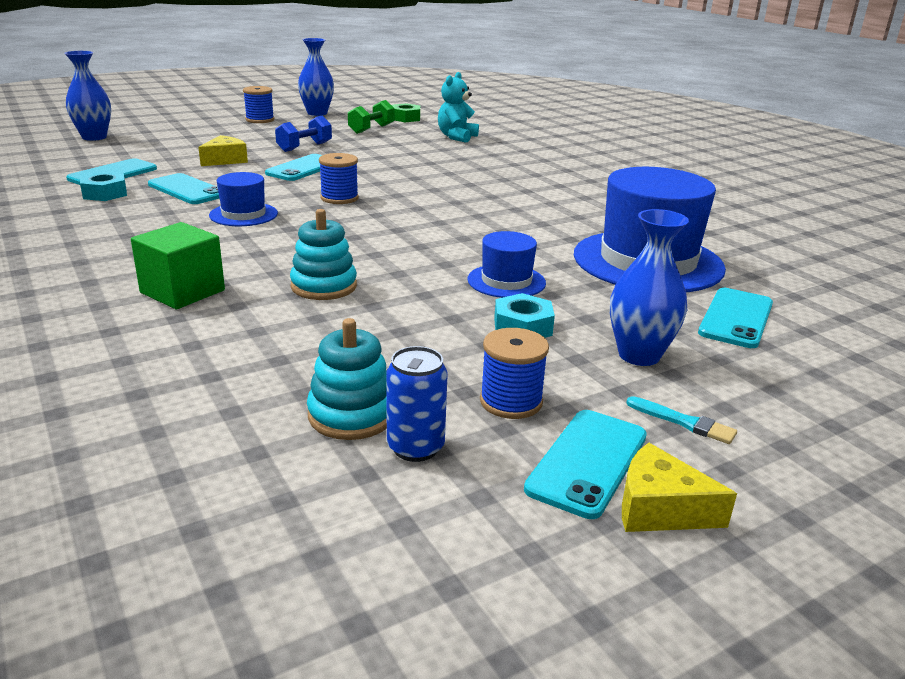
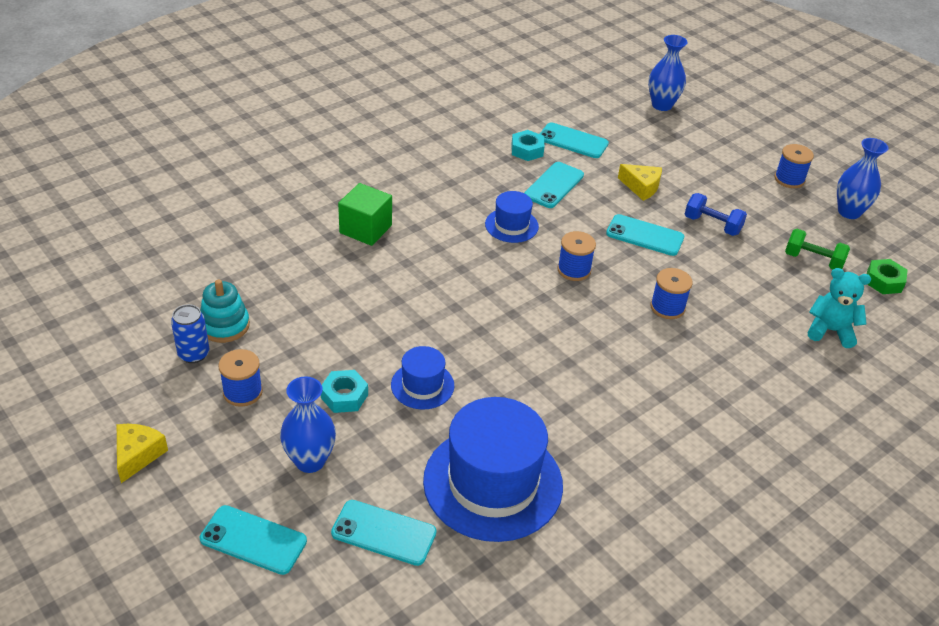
camera: 80 degrees right, 15 degrees up
(324, 286) = (389, 289): turquoise stacking toy -> none
(411, 174) = (667, 307): none -> blue spool
(587, 462) = (180, 426): turquoise phone -> turquoise phone (253, 540)
(683, 422) = (223, 476): turquoise brush -> none

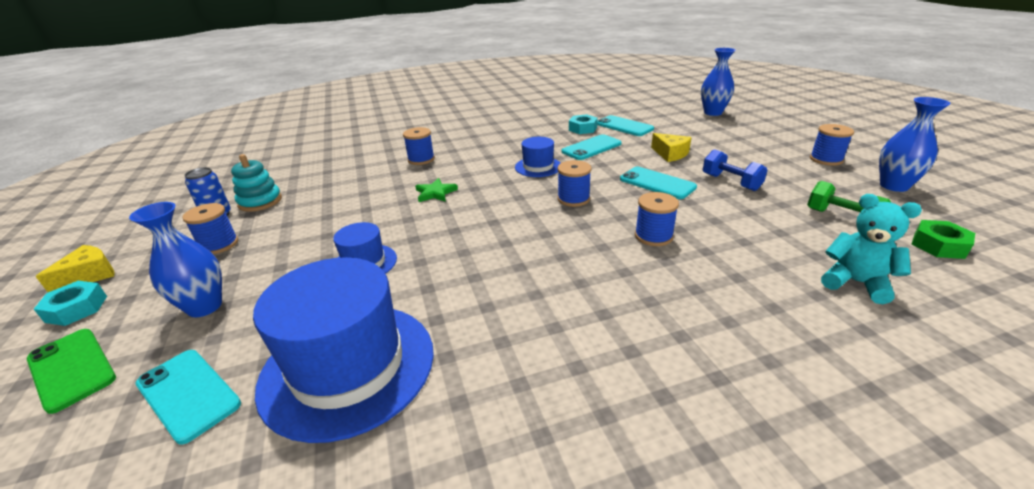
camera: 25 degrees right, 10 degrees down
(253, 540) = (71, 369): turquoise phone -> green phone
(344, 396) = (291, 260): turquoise nut -> turquoise nut (76, 309)
(365, 229) = (421, 159): green cube -> blue spool
(424, 282) = (435, 193): none -> green star

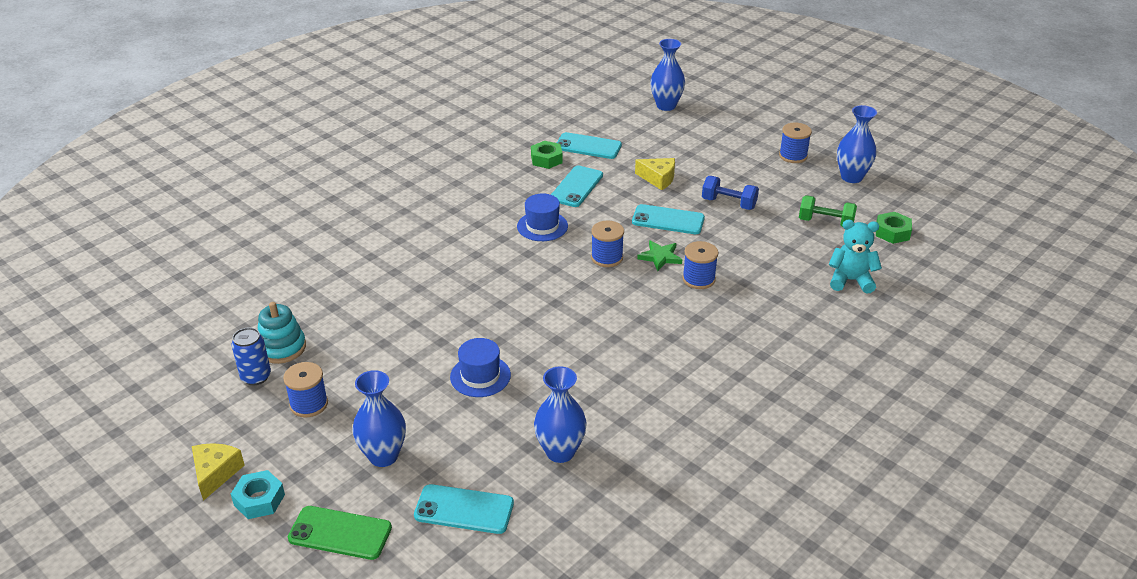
camera: 30 degrees left, 5 degrees up
(348, 366) = (560, 452): blue hat -> blue vase
(421, 159) = (404, 246): blue spool -> none
(435, 193) = (467, 286): green star -> green star (660, 257)
(583, 129) = (546, 159): turquoise nut -> green nut

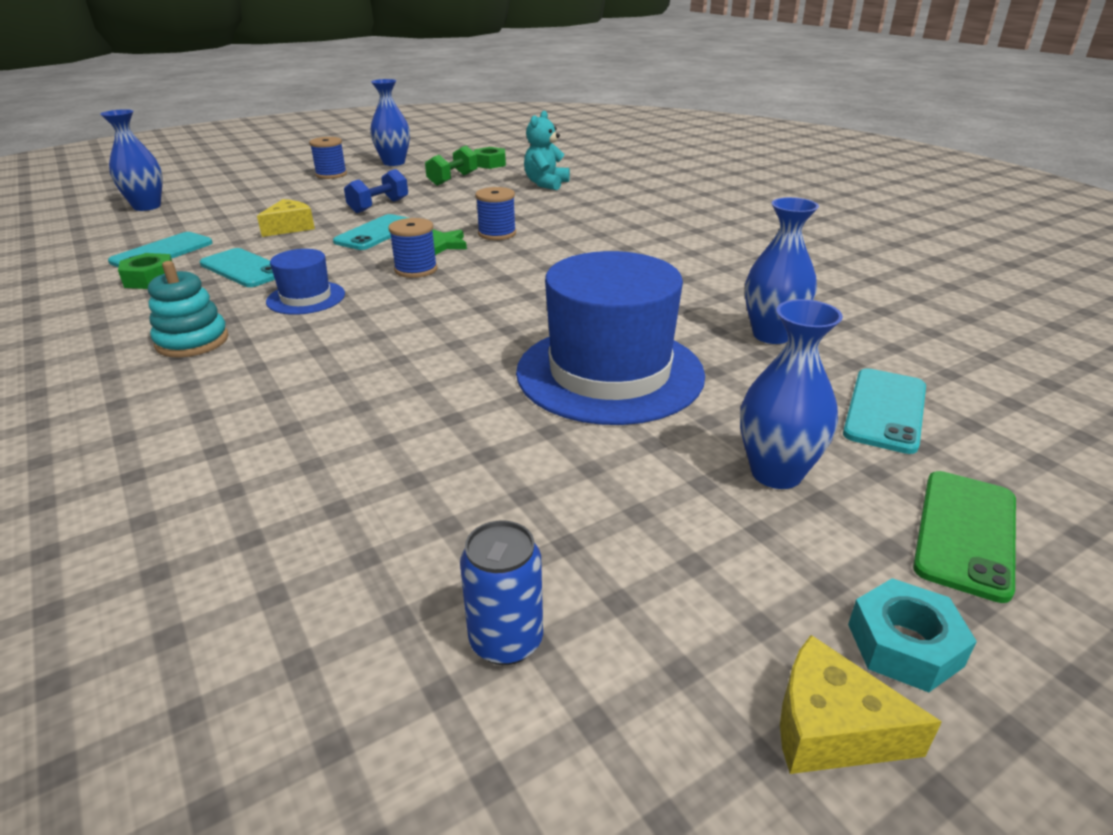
camera: 75 degrees left, 5 degrees down
(282, 348) = (425, 591): turquoise stacking toy -> turquoise stacking toy (192, 341)
(309, 404) = (624, 556): blue spool -> none
(480, 376) = (609, 373): blue hat -> blue hat, size x2.03

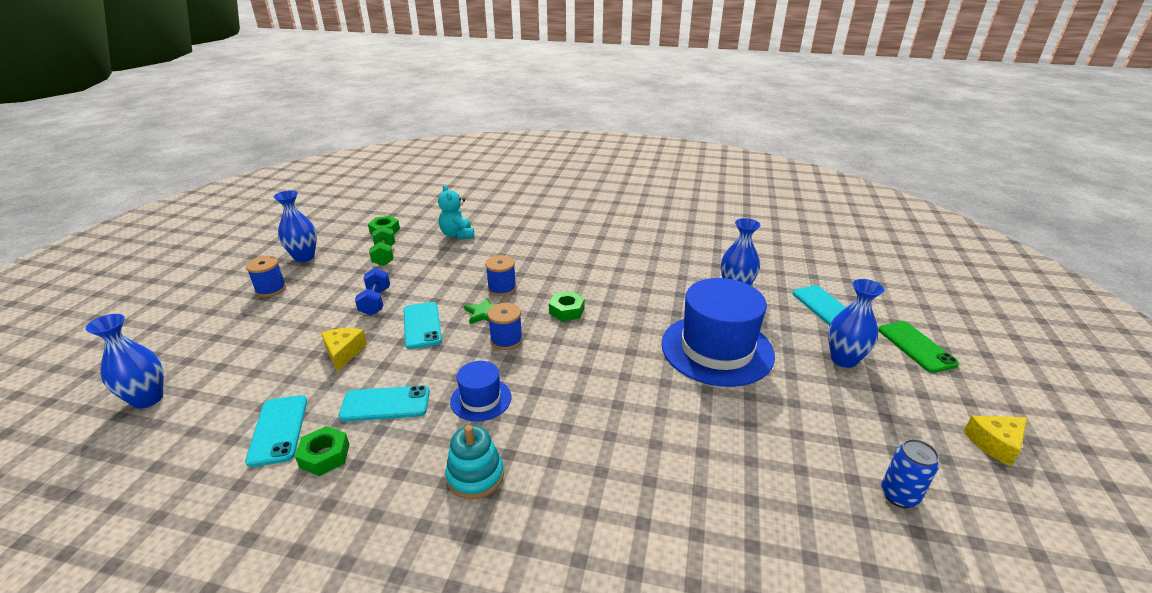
camera: 45 degrees left, 0 degrees up
(518, 272) = (566, 311): none -> green nut
(904, 645) = (965, 401): turquoise nut -> none

